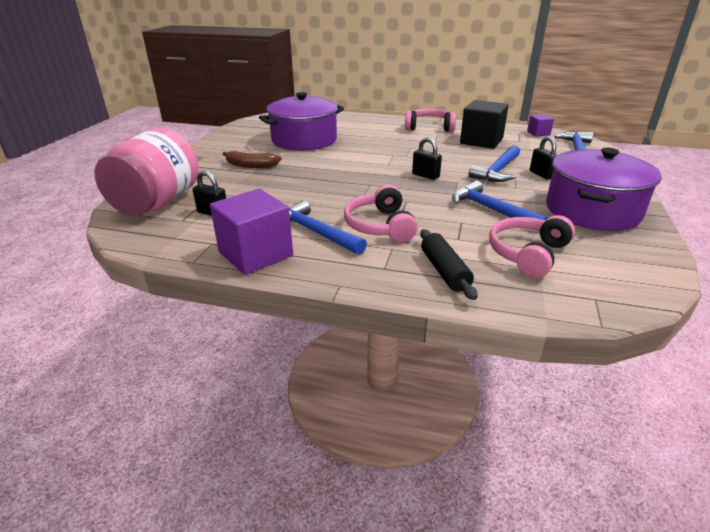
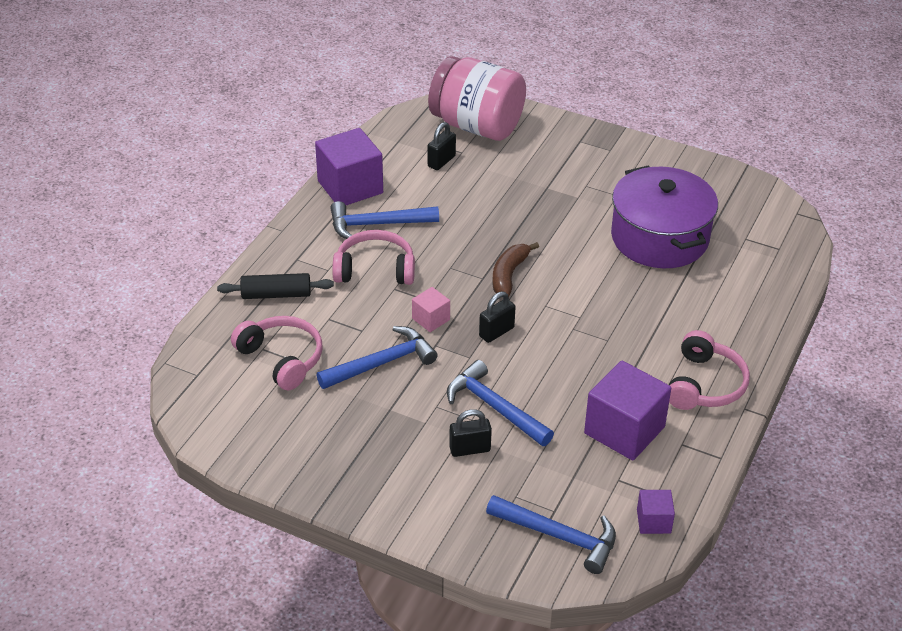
camera: 100 degrees right, 10 degrees up
(251, 165) = (567, 187): brown banana -> brown banana (509, 275)
(315, 232) = (377, 224): blue hammer -> blue hammer turned 150 degrees counterclockwise
(428, 197) = (431, 319): none -> pink cube
(481, 141) = (624, 430): black cube -> purple cube
(592, 210) = (350, 452): purple pot -> none

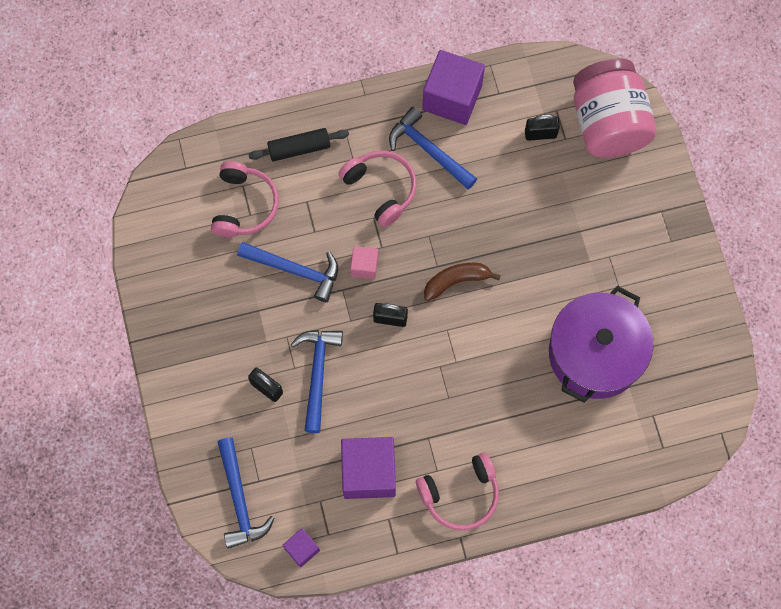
camera: 50 degrees right, 30 degrees up
(276, 294) = (299, 148): black rolling pin -> black rolling pin turned 60 degrees counterclockwise

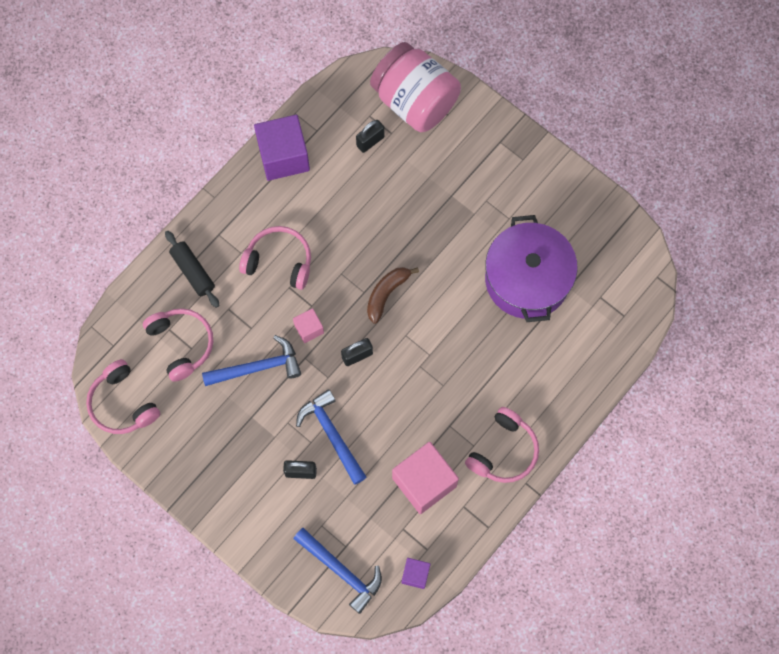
camera: 35 degrees left, 0 degrees up
(158, 224) = (123, 403): none -> pink headphones
(299, 148) = (193, 272): black rolling pin -> black rolling pin turned 75 degrees counterclockwise
(369, 472) = (424, 482): purple cube -> pink cube
(428, 150) = (294, 208): blue hammer -> none

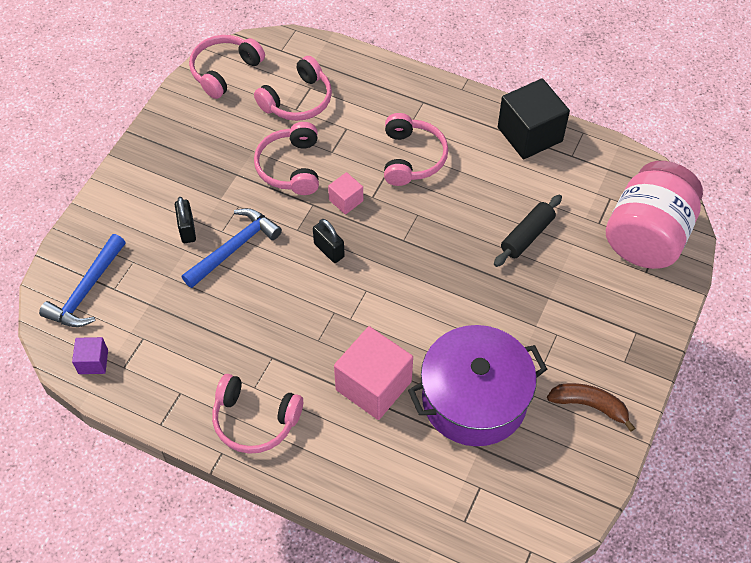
camera: 75 degrees right, 15 degrees down
(193, 272) = (376, 91): black rolling pin -> black rolling pin (527, 236)
(258, 367) = (291, 167): blue hammer -> pink headphones
(283, 156) = (529, 134): purple cube -> black cube
(370, 141) = (580, 206): black padlock -> none
(386, 293) = (408, 261): brown banana -> brown banana (589, 405)
(424, 482) = (200, 346): pink cube -> pink cube (373, 385)

